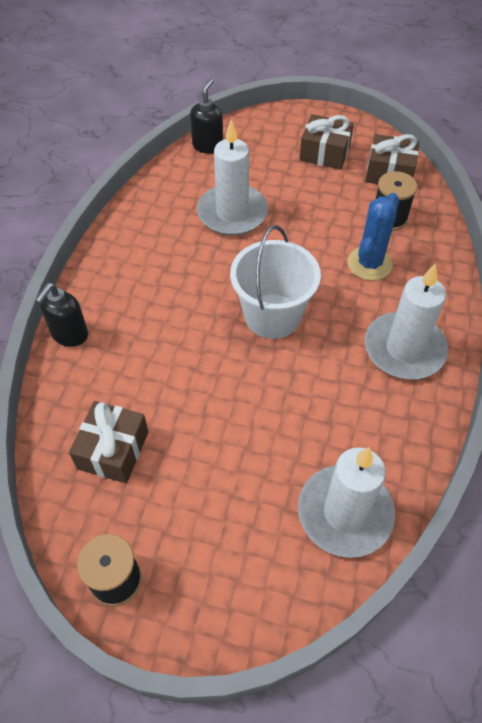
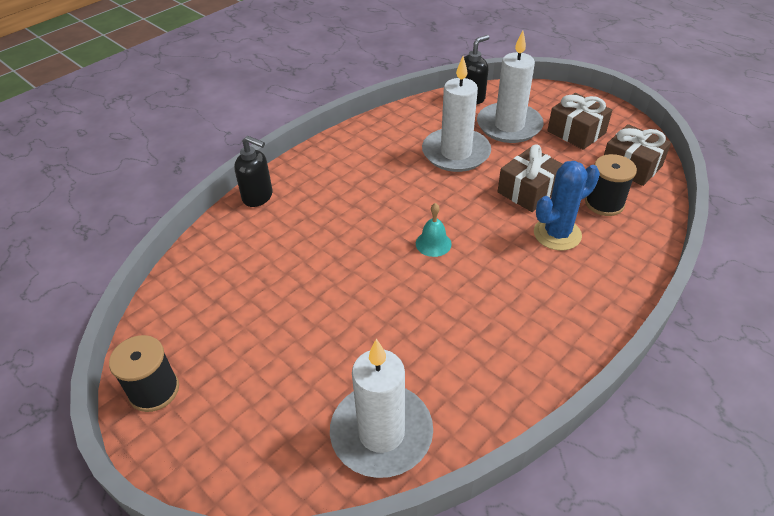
camera: 30 degrees right, 10 degrees down
(70, 335) = (258, 197): black soap dispenser -> black soap dispenser turned 120 degrees counterclockwise
(113, 450) = (226, 292): brown gift -> brown gift (529, 191)
(272, 316) = (433, 243): white bucket -> turquoise bell
(404, 349) = (541, 318): white candle -> white candle (509, 126)

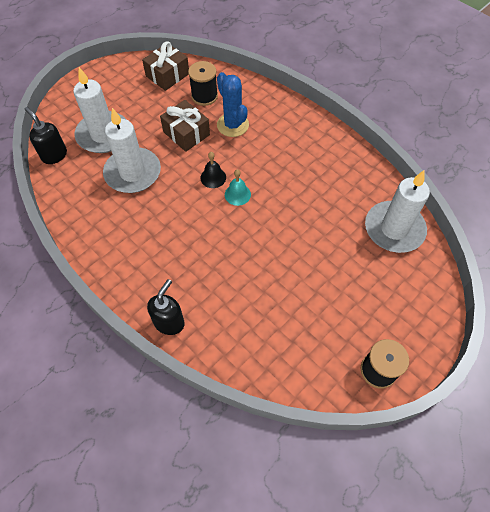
camera: 90 degrees left, 15 degrees up
(458, 219) = (213, 177): none -> black bell
(576, 132) = (121, 96): brown gift -> none

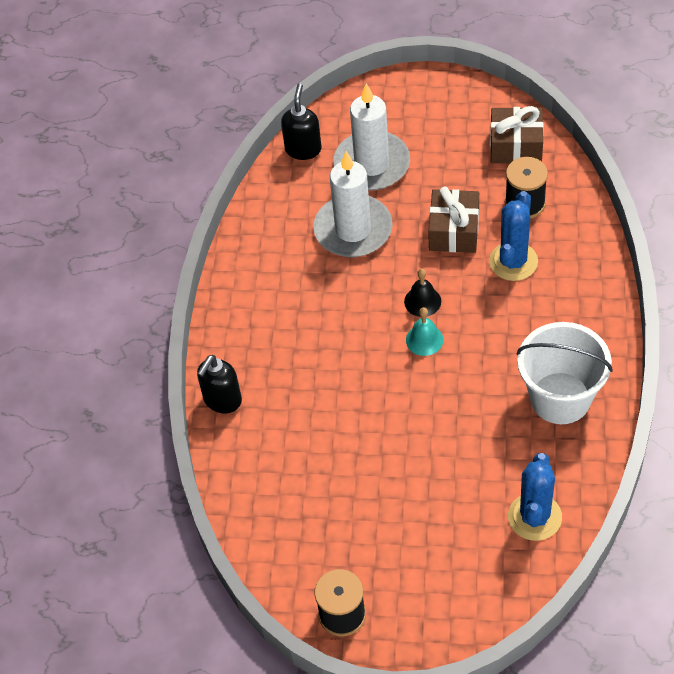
camera: 55 degrees right, 5 degrees down
(169, 322) = (222, 400): black soap dispenser -> black soap dispenser turned 135 degrees clockwise
(332, 166) = (560, 398): none -> white bucket
(394, 229) = (534, 517): white candle -> blue cactus

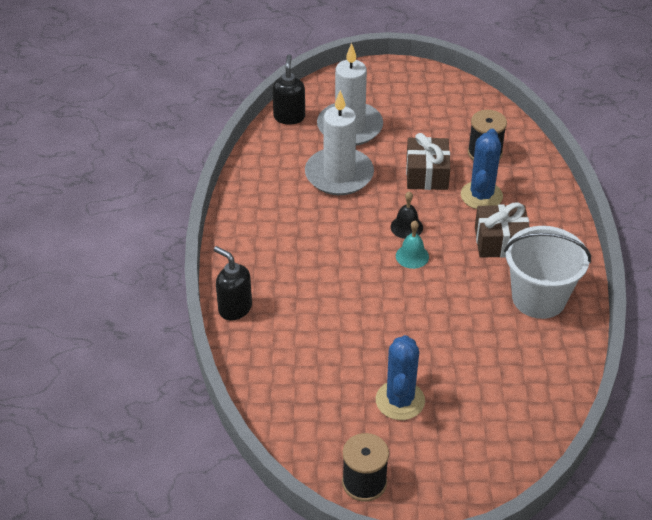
camera: 10 degrees left, 10 degrees down
(222, 400) = (235, 308): black soap dispenser -> black soap dispenser turned 105 degrees clockwise
(516, 146) = (470, 112): brown gift -> brown gift (500, 242)
(534, 517) = (531, 393): blue cactus -> blue cactus (400, 400)

